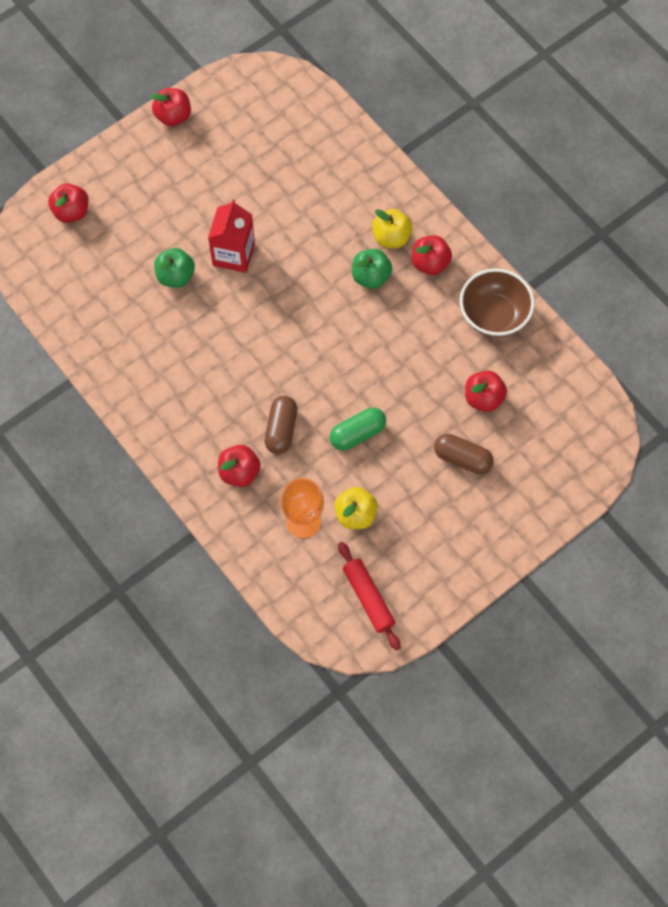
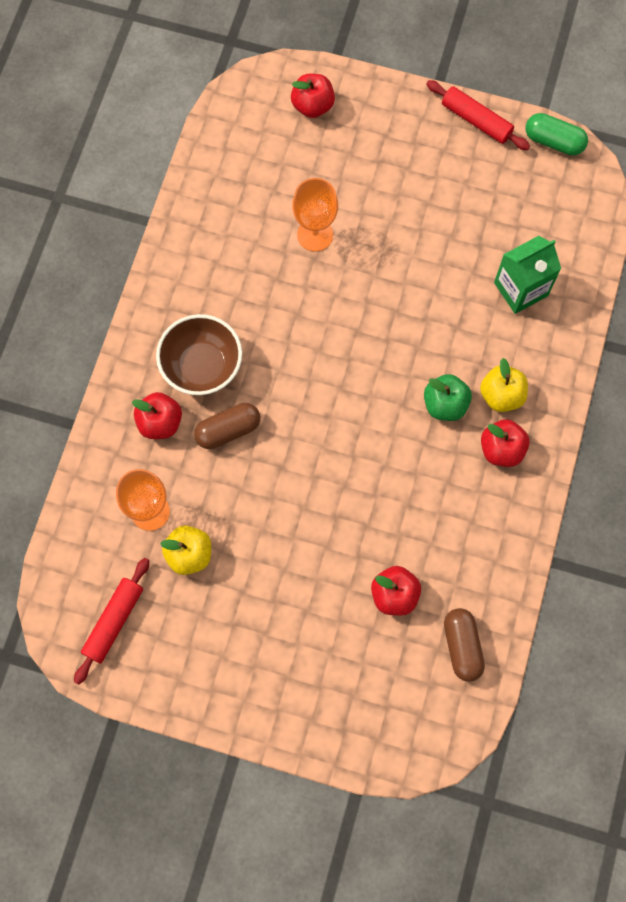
camera: 55 degrees right, 5 degrees up
(173, 116) = (476, 120): red apple -> red rolling pin
(175, 276) = (315, 235): green apple -> orange goblet
(233, 254) = (375, 268): red carton -> none
(323, 174) = (520, 289): none -> green carton
(357, 434) = (272, 501): green capsule -> green capsule (553, 141)
(462, 458) = (316, 616): brown capsule -> brown capsule (462, 646)
(493, 315) = (491, 546): brown bowl -> brown bowl (202, 366)

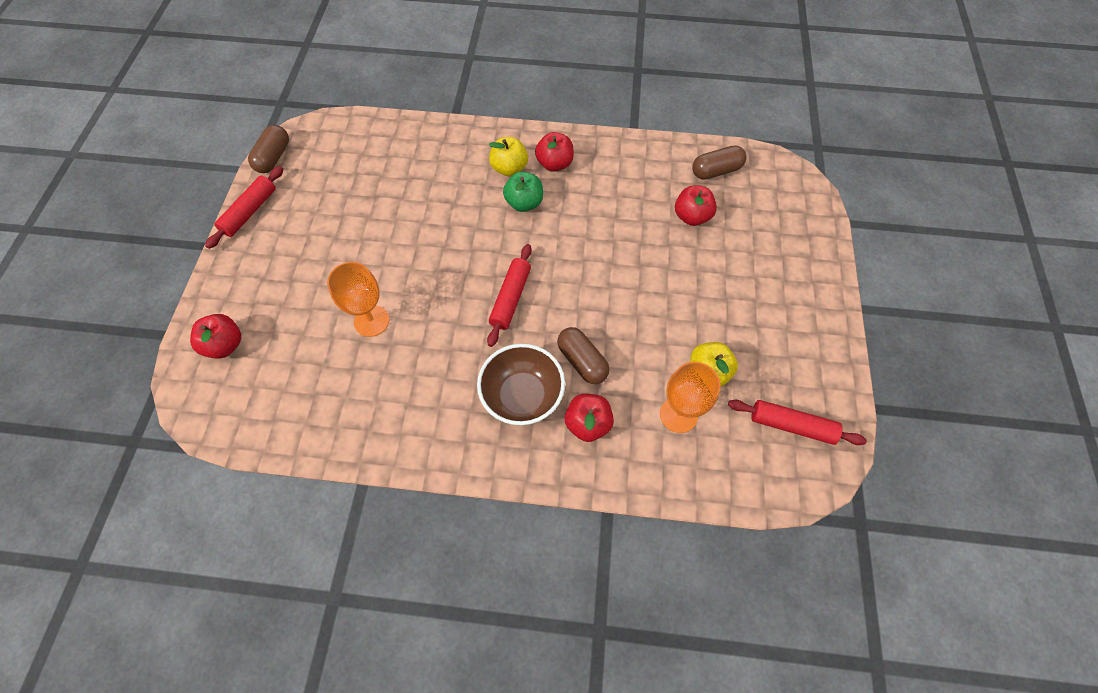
camera: 100 degrees left, 10 degrees down
(317, 371) = (510, 298): none -> red rolling pin
(520, 289) = (414, 165): green carton -> none
(553, 141) = (273, 157): green capsule -> brown capsule

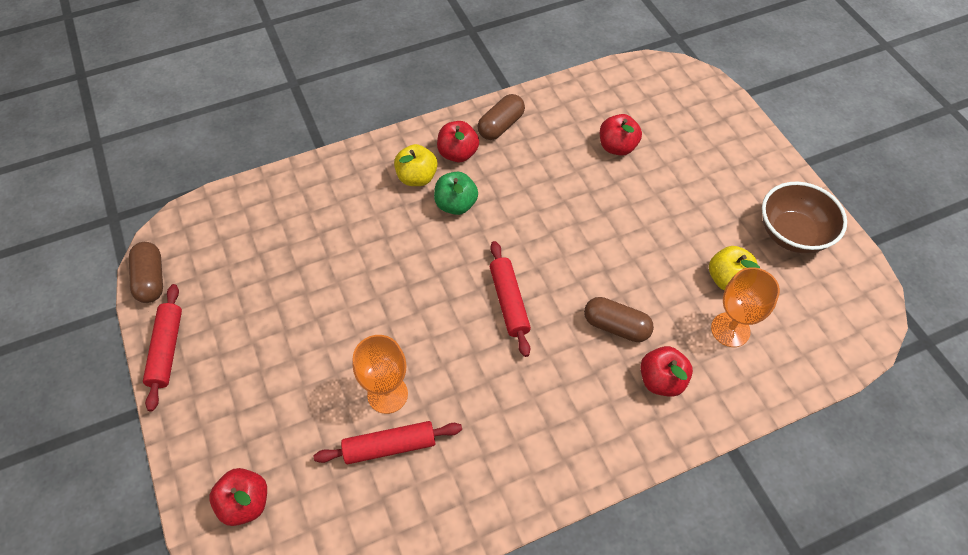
camera: 30 degrees left, 5 degrees down
(522, 396) = (586, 387): brown bowl -> brown bowl (792, 234)
(716, 171) = (608, 96): brown capsule -> brown capsule (501, 126)
(791, 425) = (823, 289): red rolling pin -> red rolling pin (390, 446)

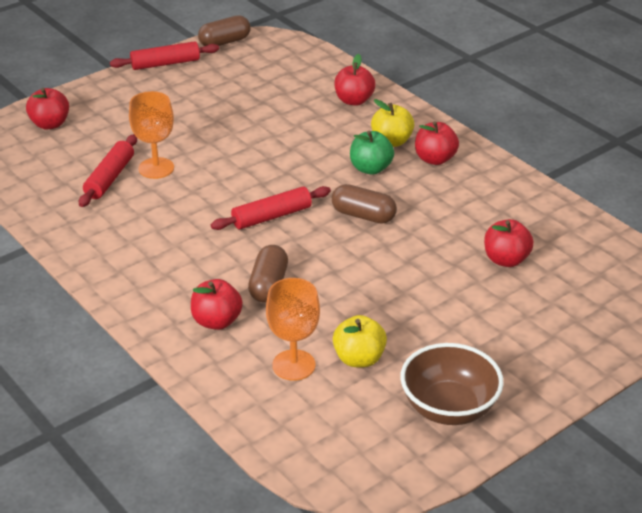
camera: 75 degrees right, 20 degrees down
(332, 189) = (354, 100): none -> red apple
(390, 446) = (110, 178): red rolling pin -> red rolling pin turned 45 degrees clockwise
(501, 126) = (488, 179): brown capsule -> brown capsule (363, 215)

